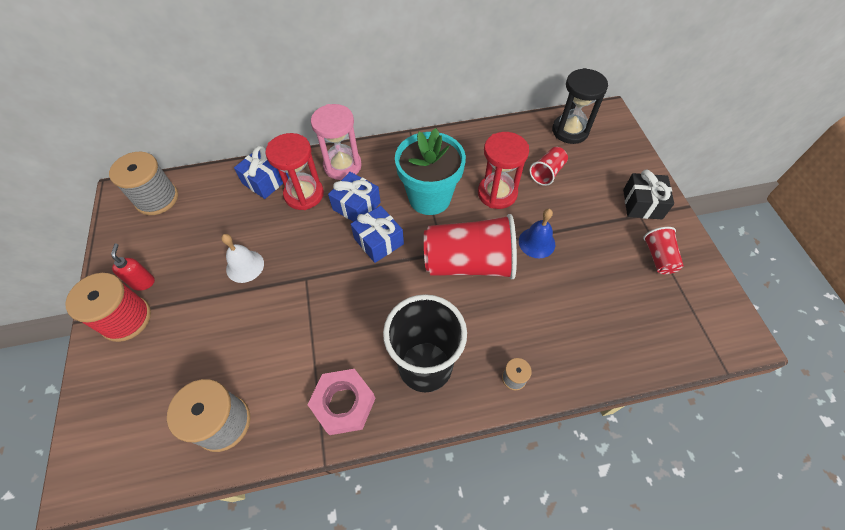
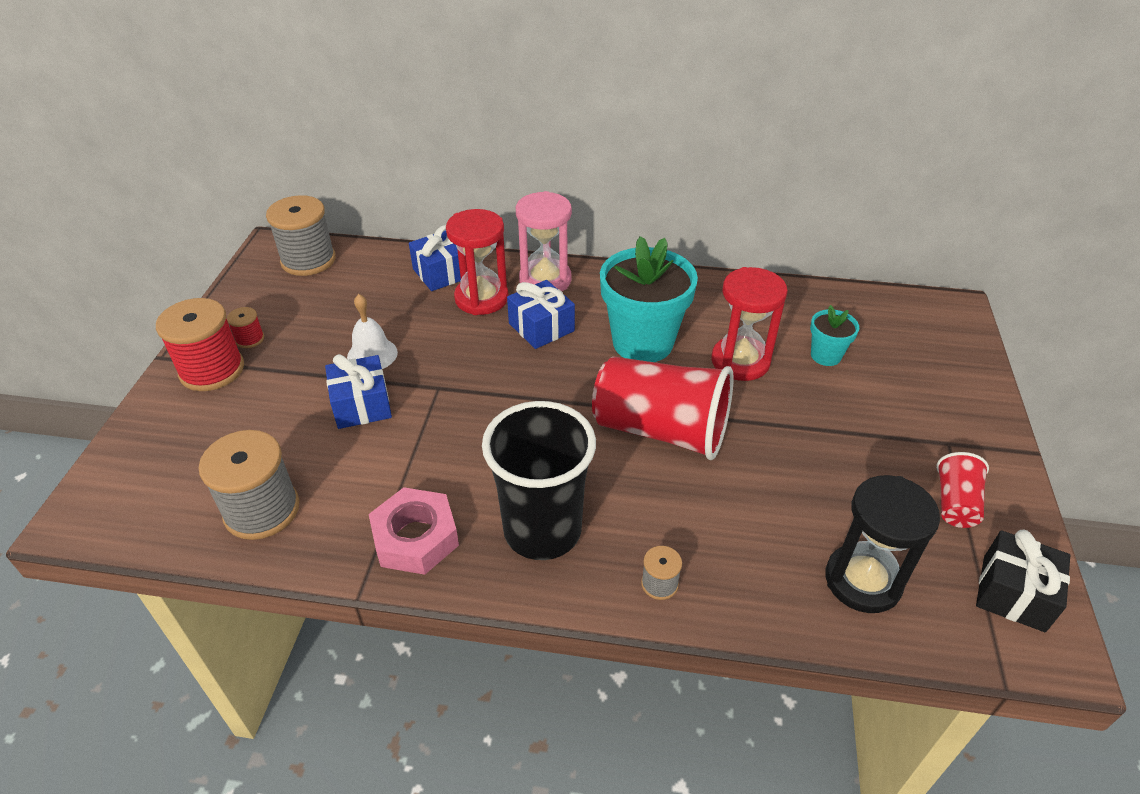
camera: 20 degrees right, 15 degrees down
(143, 282) = (250, 339): red soap dispenser -> red spool
(378, 241) = (550, 373): blue gift -> blue gift (362, 405)
(536, 242) = (771, 433): blue bell -> none
(547, 173) = (825, 355): red cup -> turquoise flower pot
(570, 131) = (884, 315): black hourglass -> black hourglass (862, 581)
(642, 204) = (959, 430): black gift -> black gift (1013, 593)

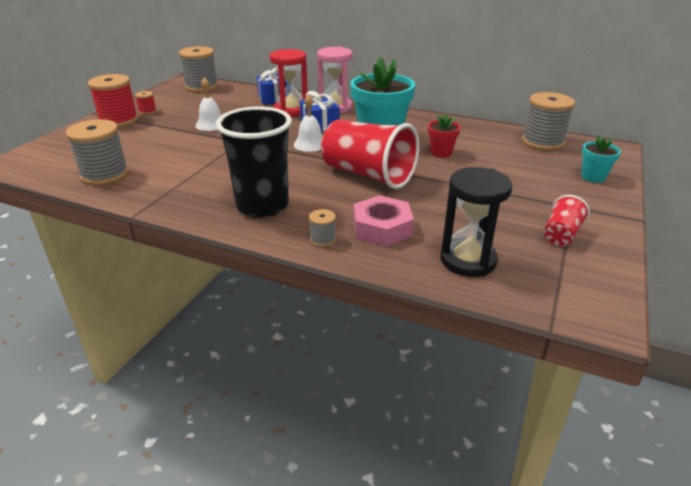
camera: 15 degrees right, 10 degrees down
(362, 405) = (191, 142): blue gift -> none
(415, 538) = (183, 198): pink nut -> pink nut (382, 228)
(547, 375) = (310, 144): none -> white bell
(740, 361) = (441, 153): red hourglass -> red flower pot
(825, 355) = (503, 157): turquoise flower pot -> turquoise flower pot (593, 177)
(863, 312) = (542, 142): none -> grey spool
(1013, 593) = (583, 284): black gift -> none

